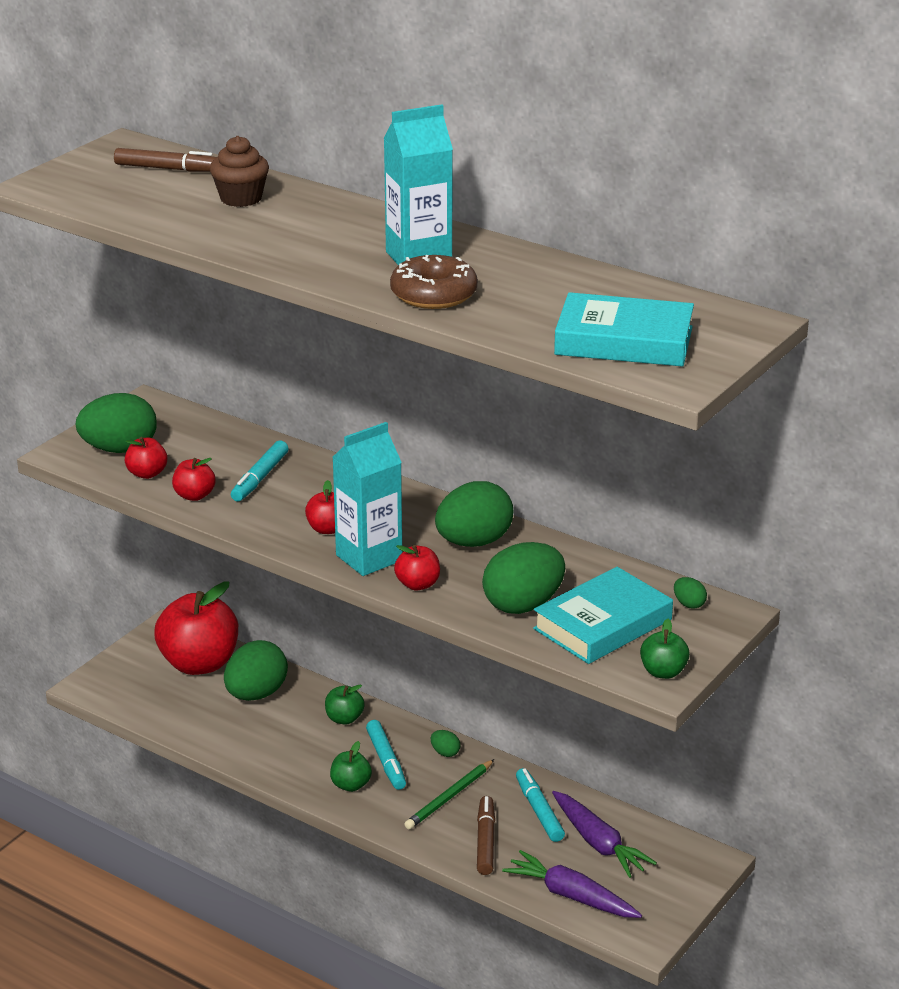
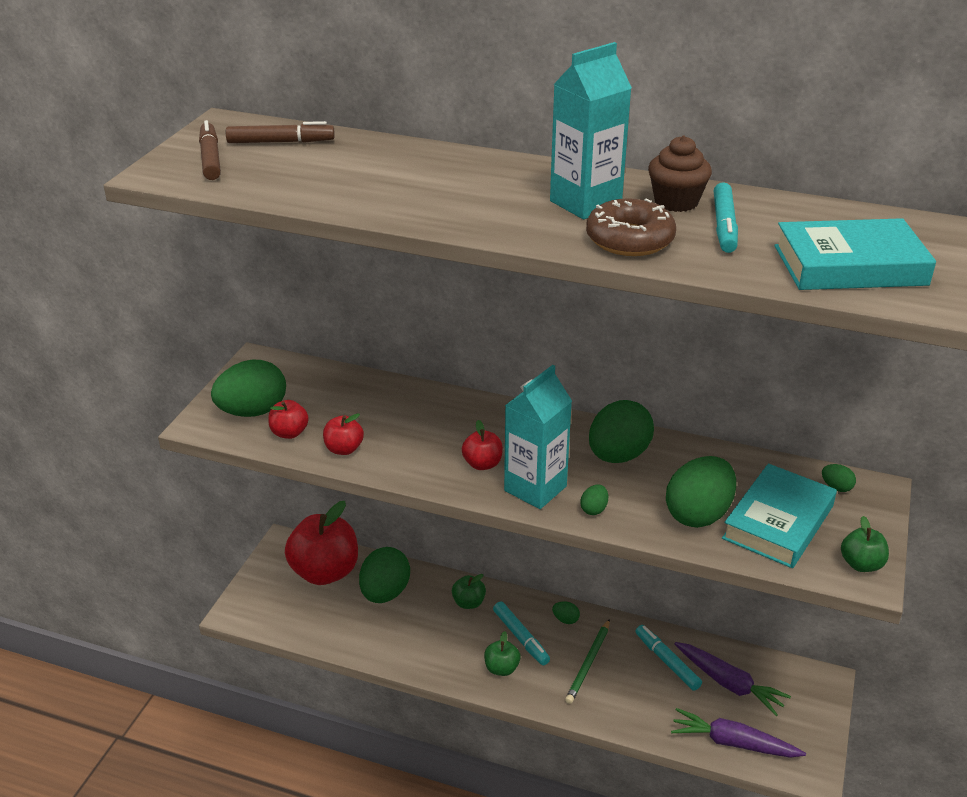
camera: 15 degrees left, 5 degrees up
(241, 198) = (371, 163): brown cupcake -> brown cupcake (676, 202)
(260, 478) = (395, 421): turquoise marker -> turquoise marker (724, 226)
(418, 584) = (594, 509): red apple -> green egg
(485, 841) = (638, 702): brown marker -> brown marker (210, 158)

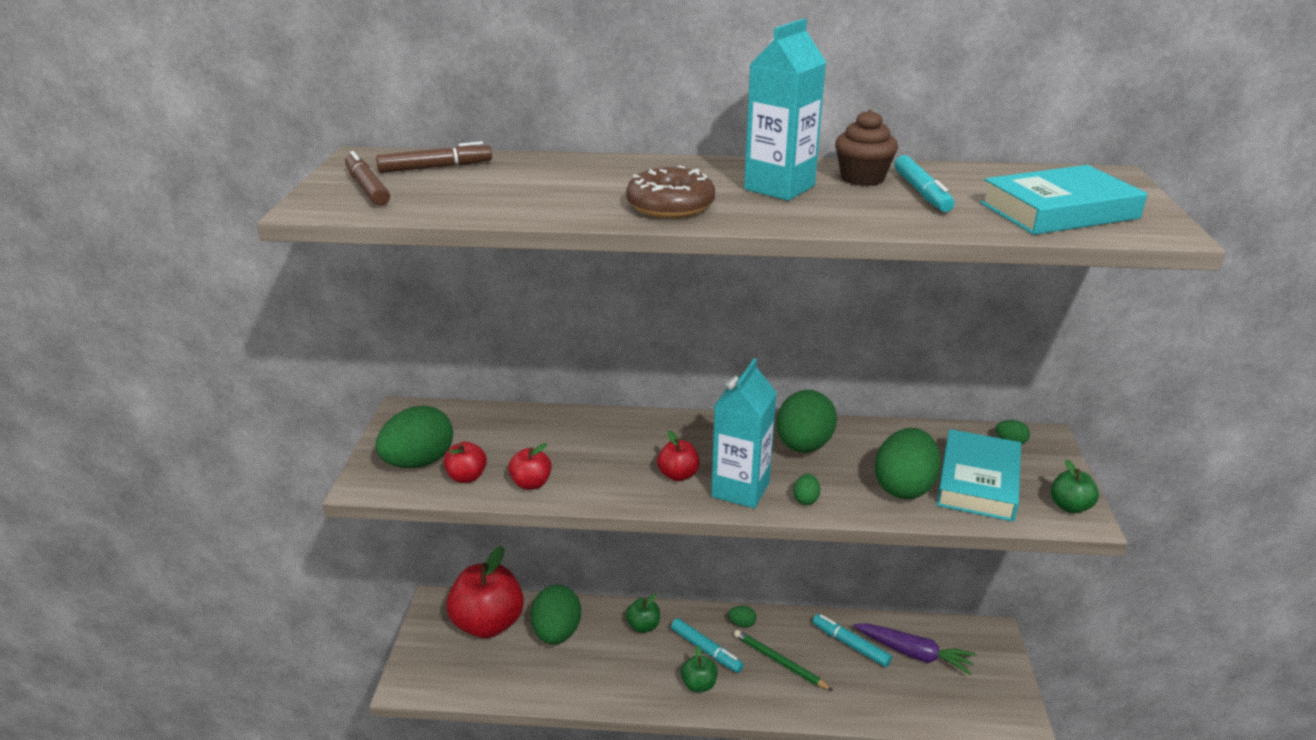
camera: 15 degrees left, 5 degrees down
(588, 663) = (779, 662): green pencil -> green pencil turned 120 degrees clockwise
(629, 240) = (845, 212): brown donut -> brown donut (670, 206)
(733, 743) = (940, 709): purple carrot -> none

